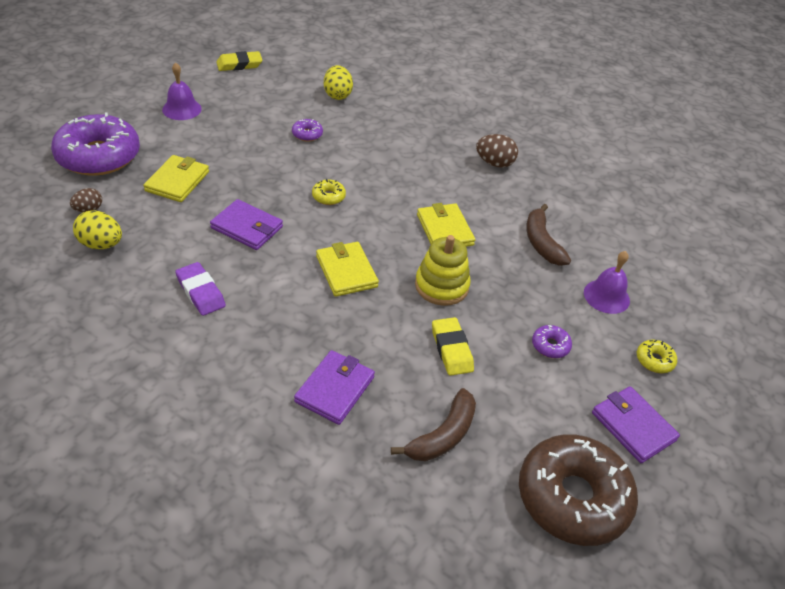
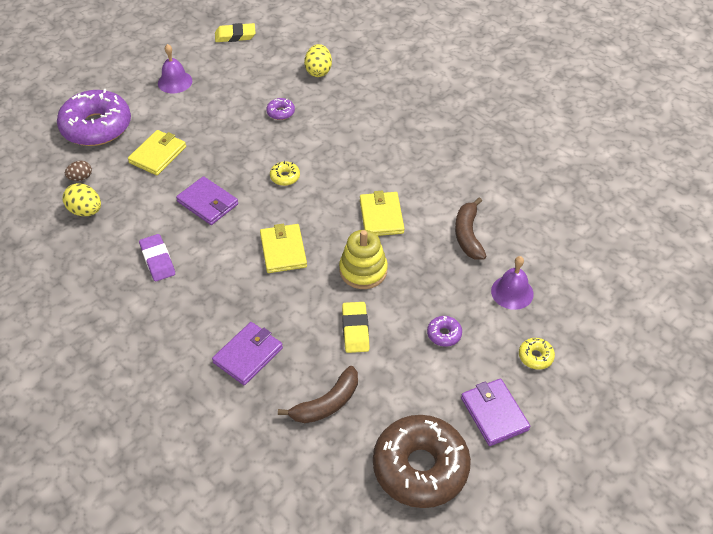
camera: 15 degrees right, 5 degrees up
(494, 163) = (448, 151): brown egg -> none

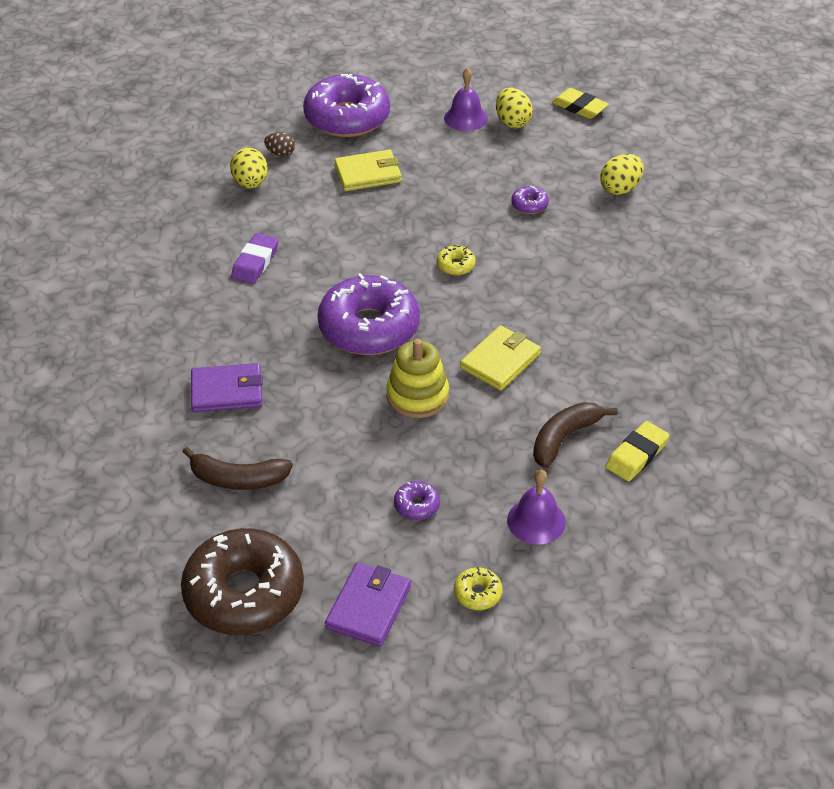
camera: 45 degrees right, 5 degrees down
(207, 68) = (512, 122): none -> yellow egg
(208, 203) = (357, 243): purple wallet -> none
(283, 250) = (369, 327): yellow wallet -> purple donut
(355, 329) = (342, 439): yellow eraser -> yellow eraser (636, 455)

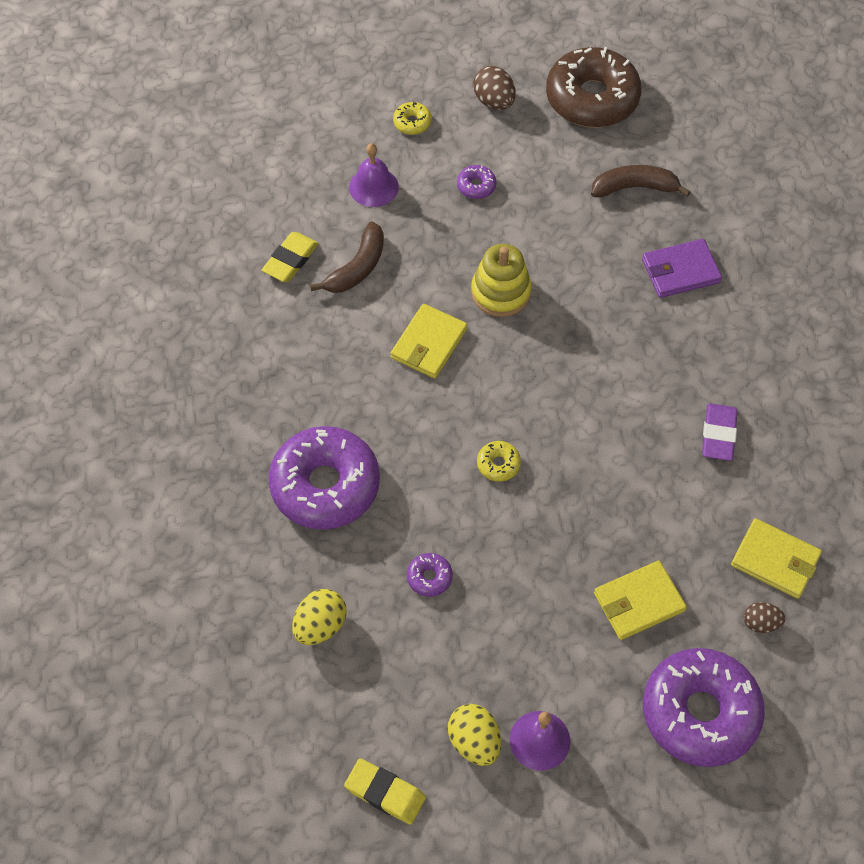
camera: 170 degrees right, 15 degrees up
(250, 183) = (775, 560): yellow egg -> yellow wallet
(368, 607) = (494, 101): purple wallet -> brown egg
(369, 327) = (569, 365): purple donut -> purple donut (325, 485)

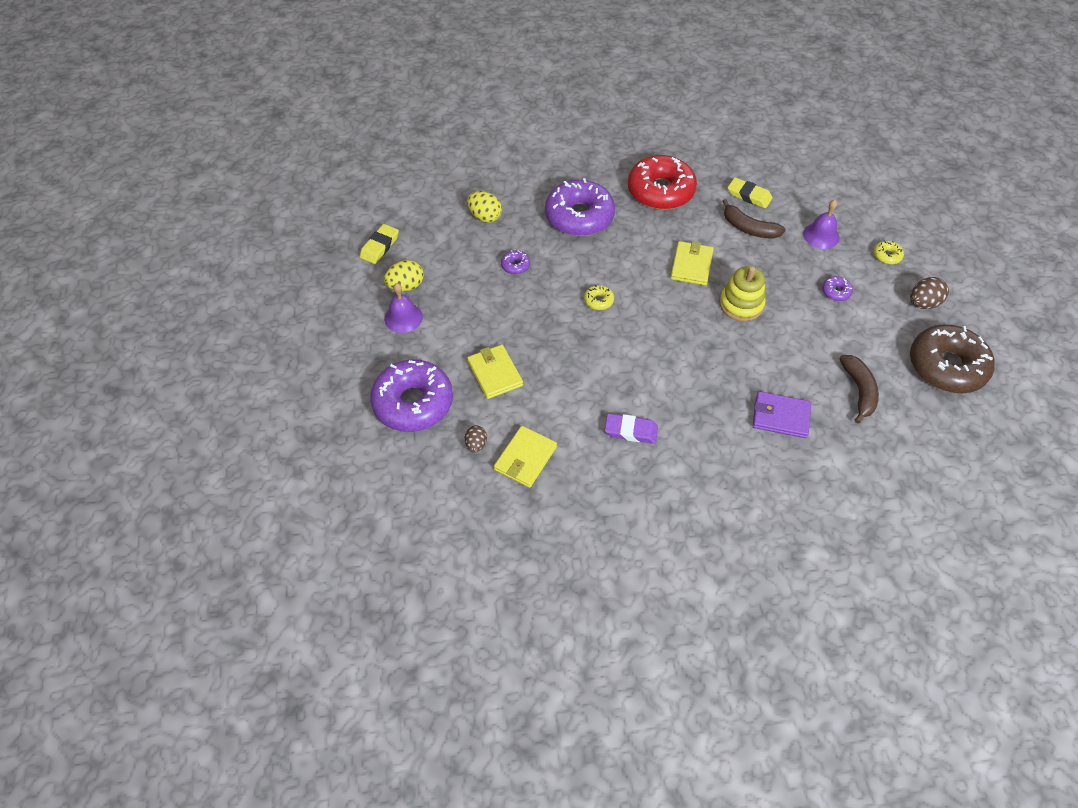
camera: 90 degrees right, 5 degrees down
(274, 371) = (660, 191): none -> red donut
(429, 344) = (691, 265): yellow wallet -> yellow wallet turned 75 degrees clockwise
(680, 271) = (780, 417): purple wallet -> purple wallet turned 60 degrees counterclockwise

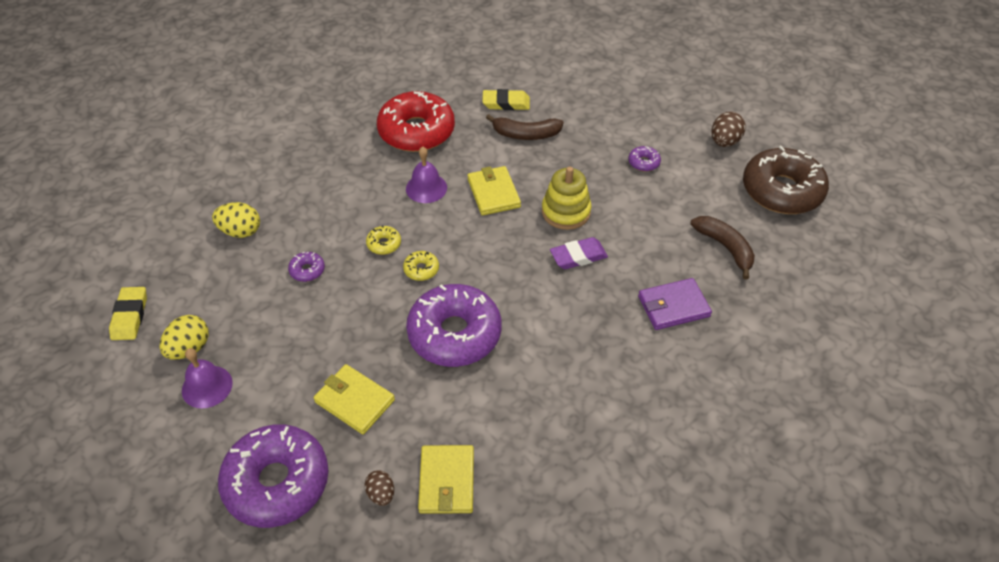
camera: 30 degrees left, 5 degrees down
(579, 216) = (347, 190): purple donut -> purple donut (454, 334)
(631, 431) = (540, 393): purple eraser -> purple eraser (578, 256)
(821, 235) = (596, 115): purple bell -> purple bell (426, 188)
(887, 256) = (665, 111): yellow donut -> yellow donut (384, 244)

